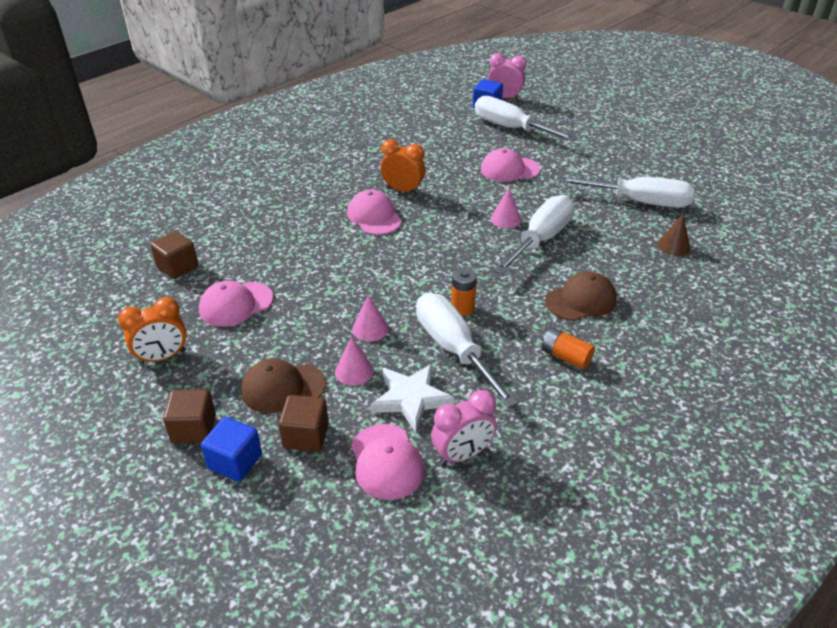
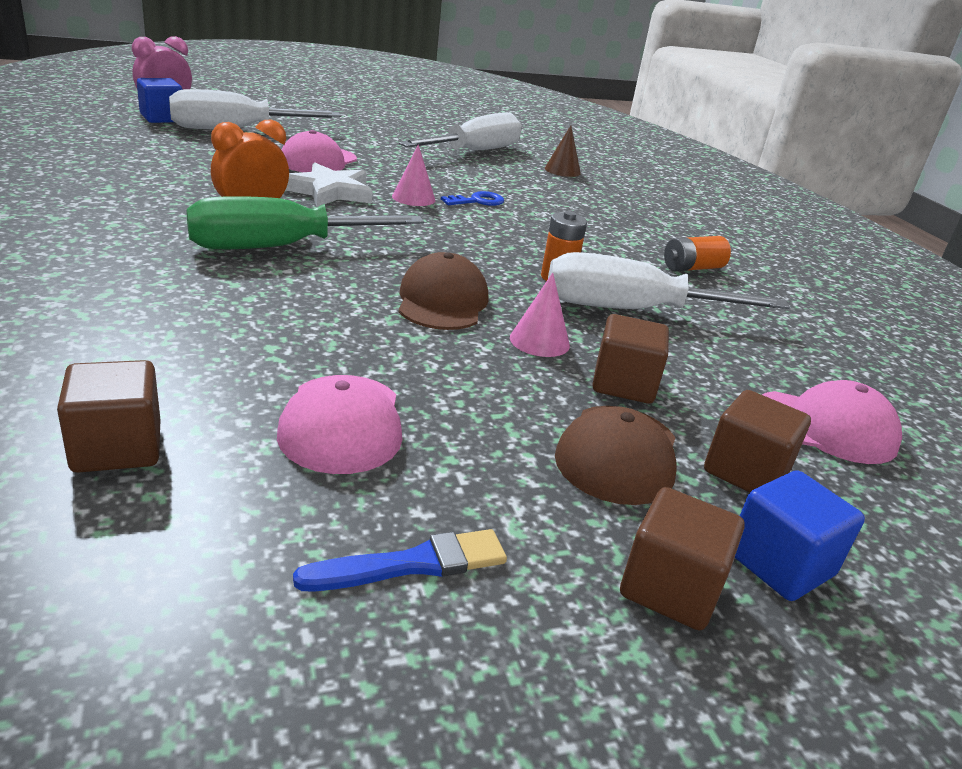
camera: 65 degrees left, 10 degrees down
(162, 357) = (412, 564): orange clock -> blue brush
(354, 371) = (623, 384): pink cone -> brown cube
(374, 216) = (280, 247): pink cap -> green screwdriver
(411, 398) = (709, 368): white star -> white star (329, 191)
(462, 454) = (828, 375): pink clock -> none
(541, 239) = (477, 201): white screwdriver -> blue key
(581, 300) = (605, 228): brown cap -> brown cap (442, 301)

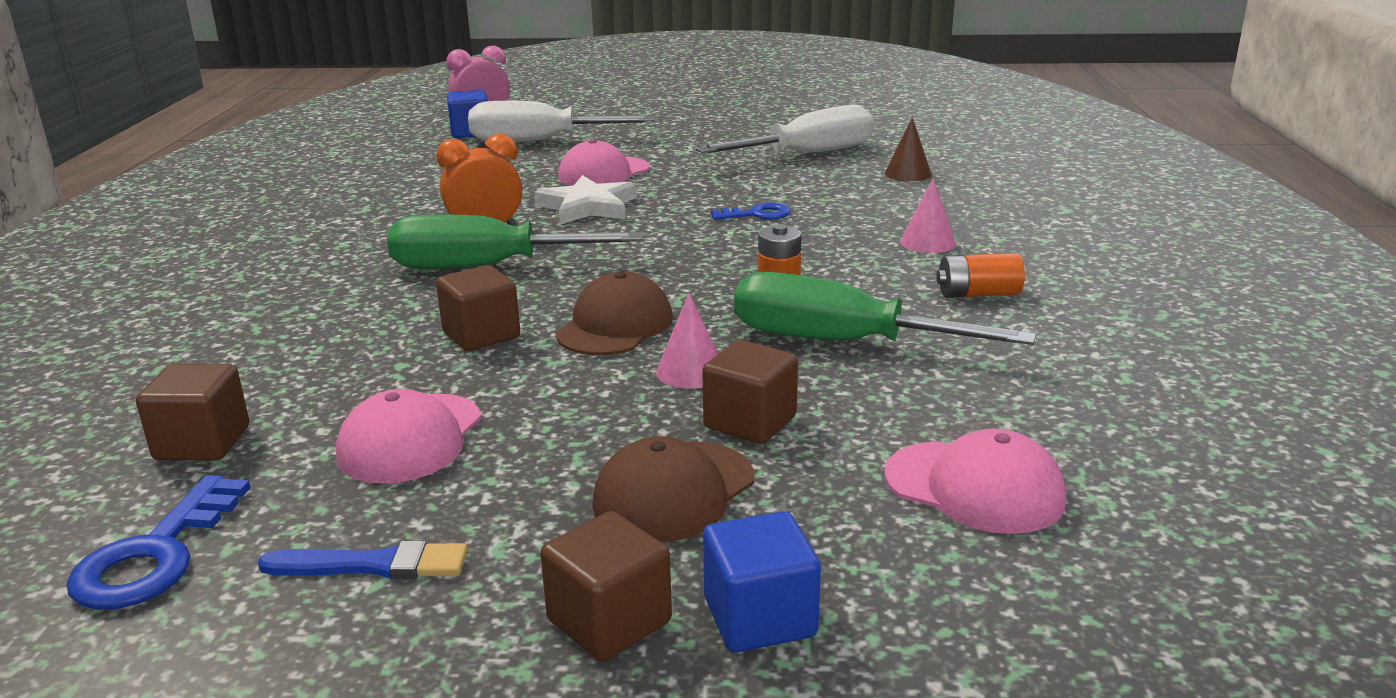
camera: 25 degrees right, 5 degrees down
(160, 587) = (156, 554): none -> blue key
(413, 198) = (680, 212): pink cone -> pink cone (927, 242)
(631, 310) = (840, 342): white screwdriver -> green screwdriver
(745, 471) = (813, 524): brown cube -> brown cube (481, 335)

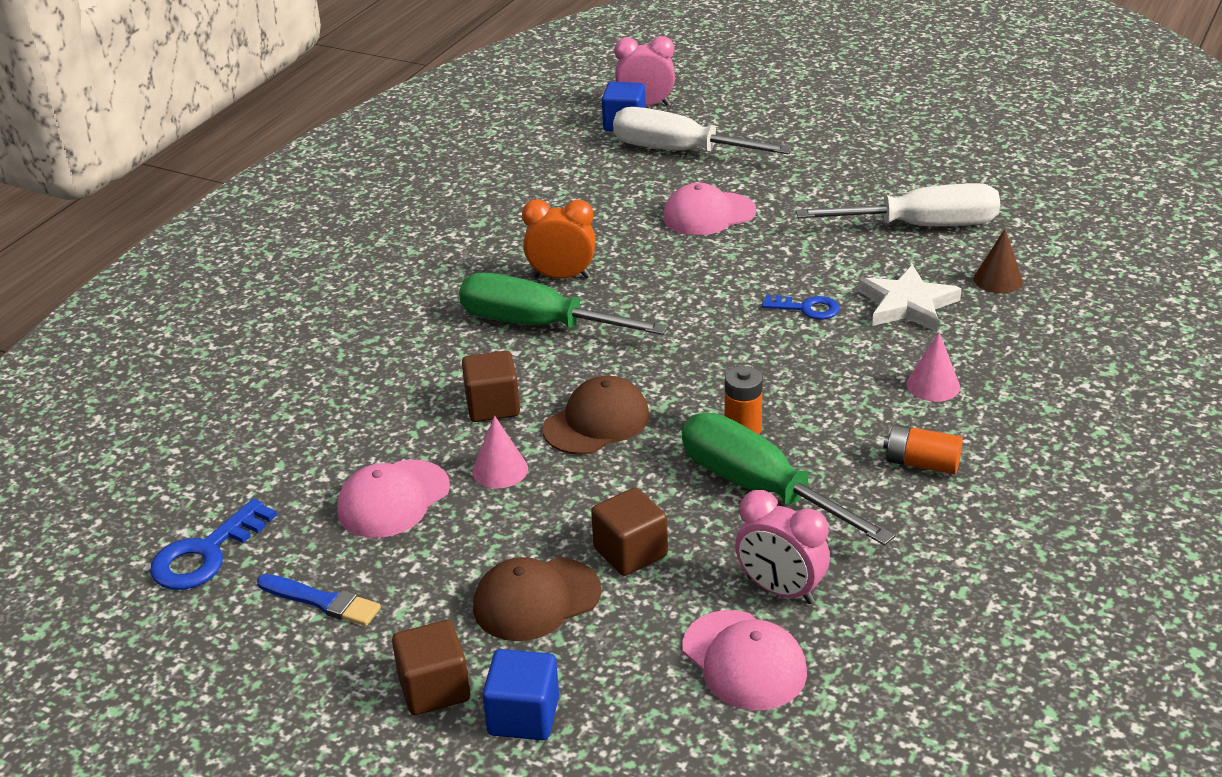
camera: 25 degrees right, 10 degrees up
(202, 443) = (264, 465): brown cube -> none
(588, 207) = (665, 263): white star -> white star (907, 304)
(690, 371) = (621, 488): pink cone -> pink cone (500, 470)
(947, 417) = (780, 590): none -> pink clock

